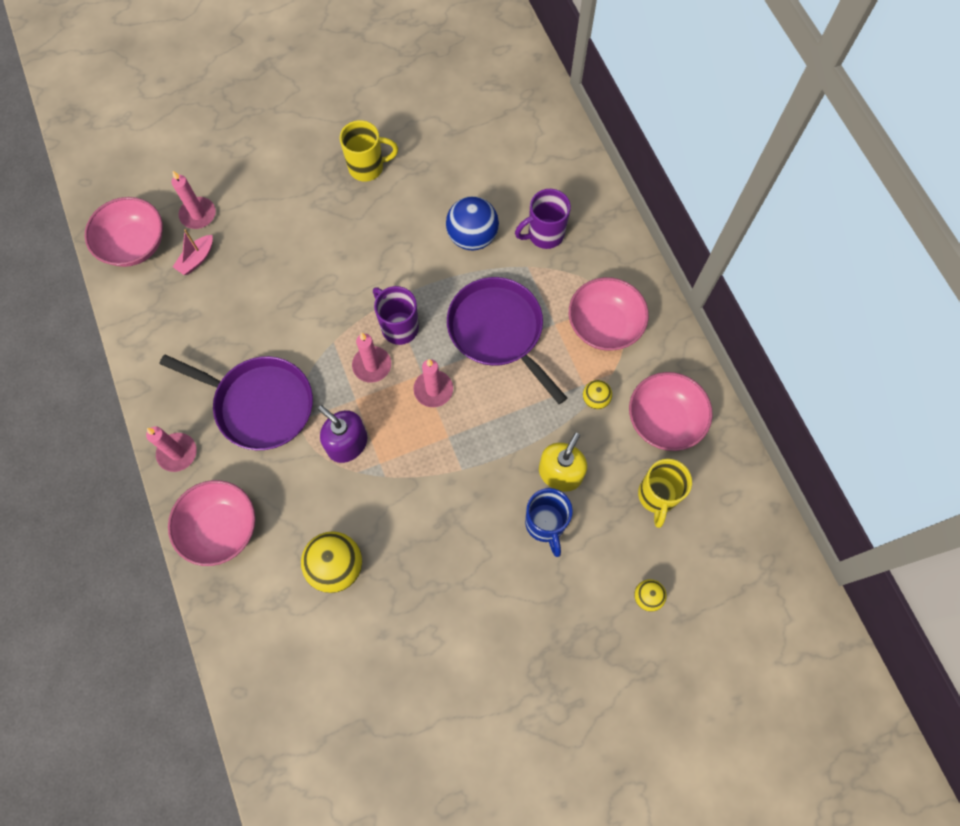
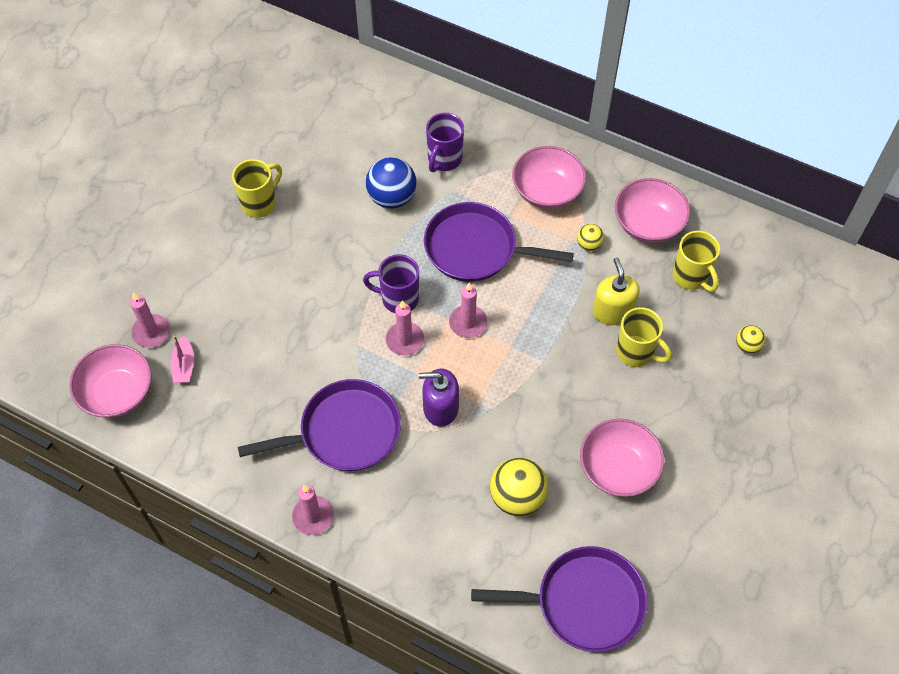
camera: 40 degrees left, 10 degrees down
(220, 528) = (402, 542): pink bowl -> pink bowl (618, 468)
(306, 696) = (584, 602): none -> purple pan
(545, 524) = (636, 352): blue mug -> yellow mug

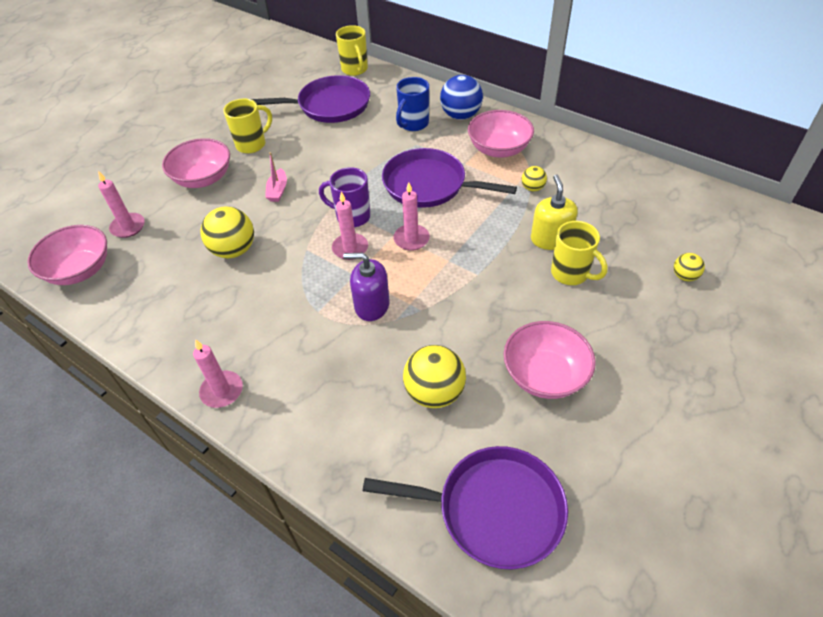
camera: 10 degrees right, 10 degrees down
(184, 366) = (146, 254): pink boat -> pink boat (278, 191)
(279, 353) = (234, 250): none -> yellow ball
(345, 431) = (275, 318): purple pan -> purple pan (330, 105)
(392, 197) = (363, 146): blue ball -> blue ball (460, 115)
(444, 159) = (413, 124): purple mug -> blue mug
(648, 224) = (588, 176): pink bowl -> pink bowl (203, 178)
(691, 277) = (628, 217): yellow mug -> yellow mug (355, 70)

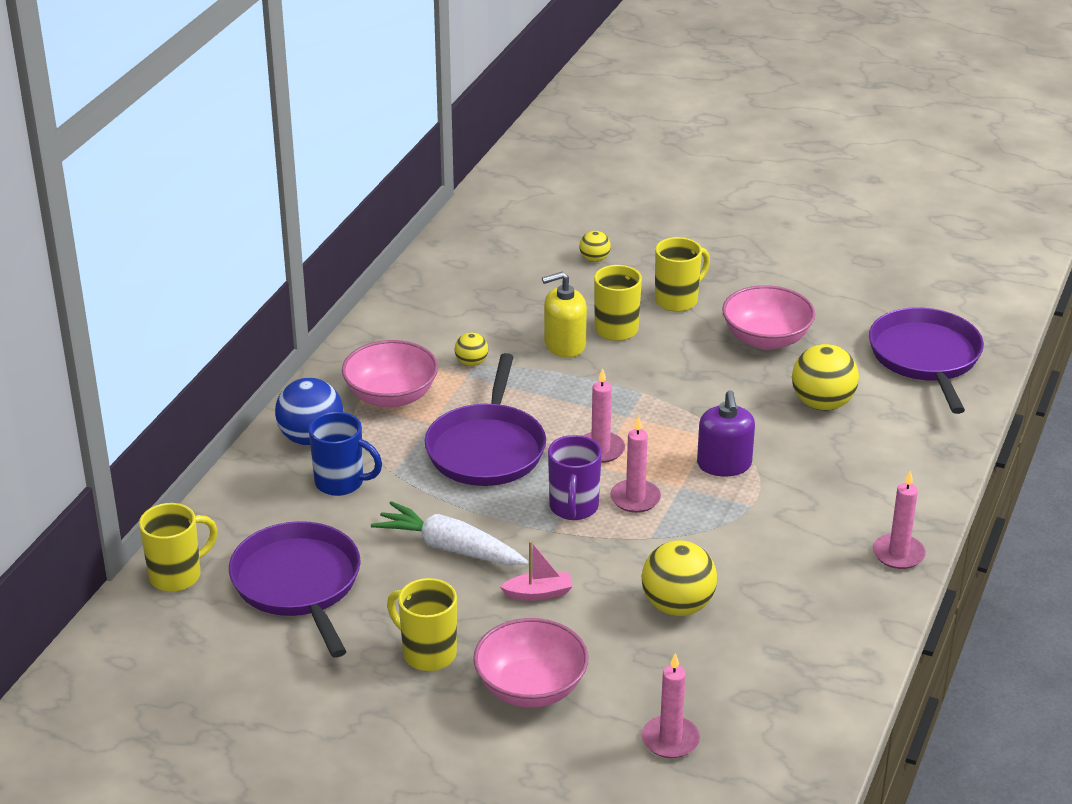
camera: 105 degrees left, 15 degrees down
(80, 270) = (777, 760): pink bowl -> none
(335, 160) = (450, 548): none -> white carrot
(614, 322) = (677, 300): none -> yellow mug

